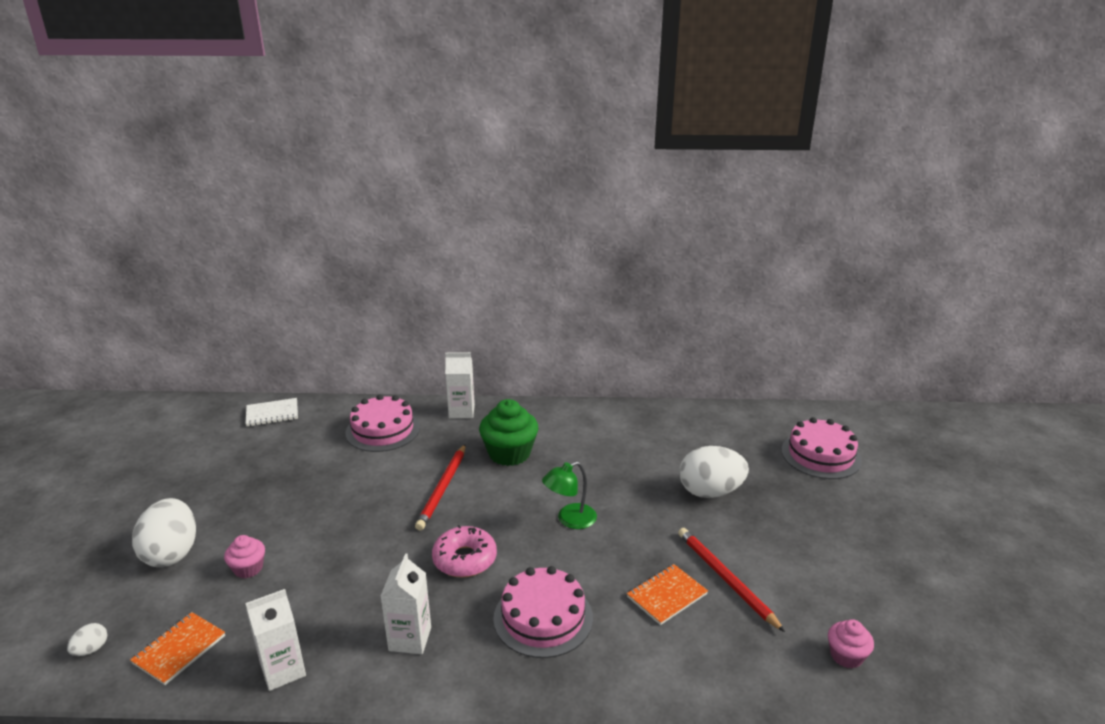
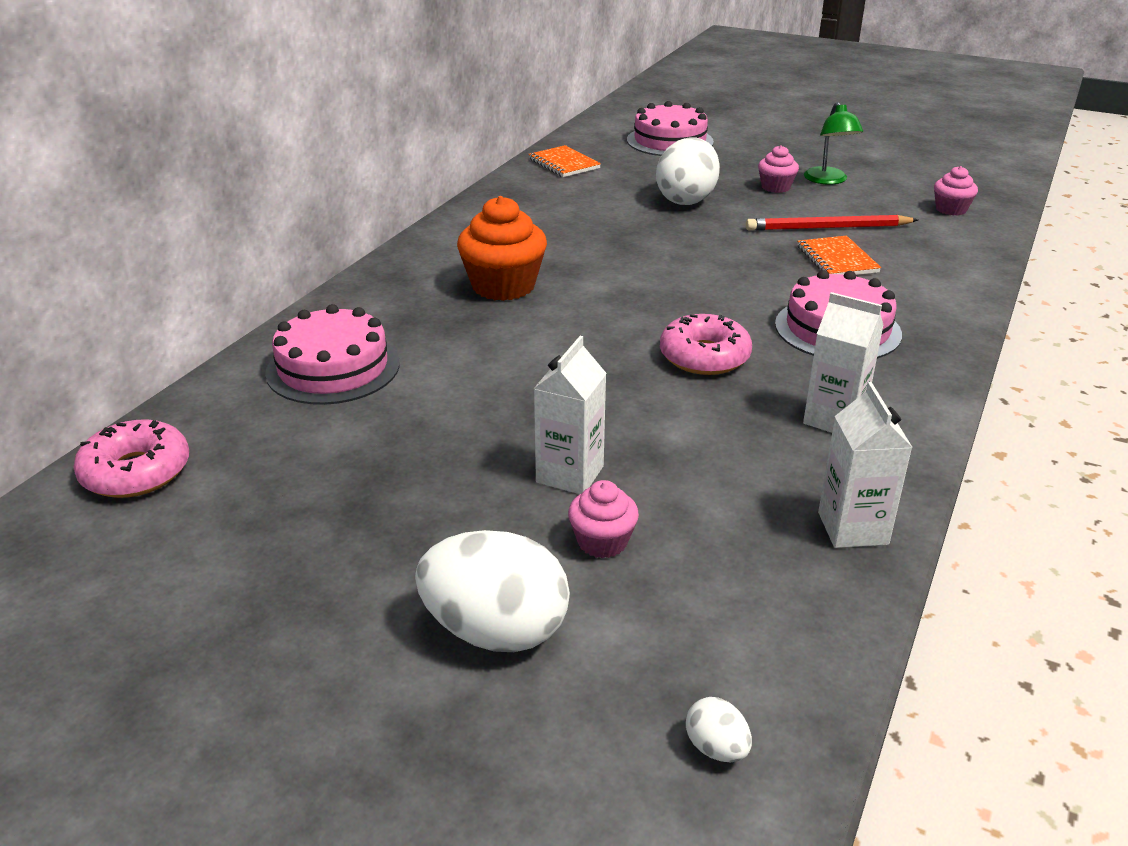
camera: 65 degrees left, 5 degrees up
(179, 649) = (765, 632): orange notebook -> orange notebook (564, 164)
(272, 414) = (136, 472): white notebook -> pink donut
(443, 488) = (539, 345): red pencil -> none
(461, 411) = (359, 298): white carton -> white carton (570, 474)
(509, 453) = (503, 286): green cupcake -> orange cupcake
(570, 520) = (676, 279): green lamp -> green lamp (828, 180)
(783, 532) = (775, 187): none -> pink cupcake

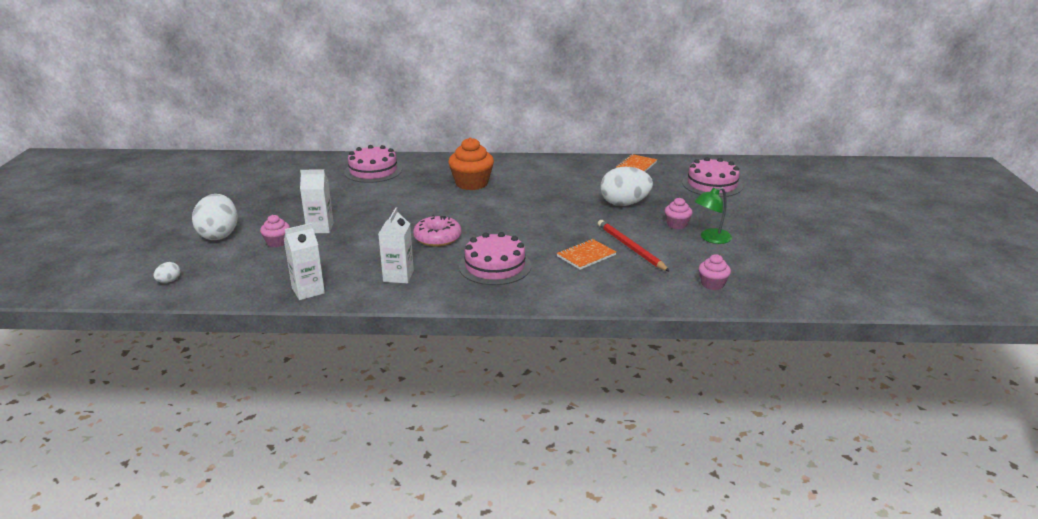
camera: 65 degrees right, 5 degrees down
(136, 472) = (286, 162): pink donut -> none

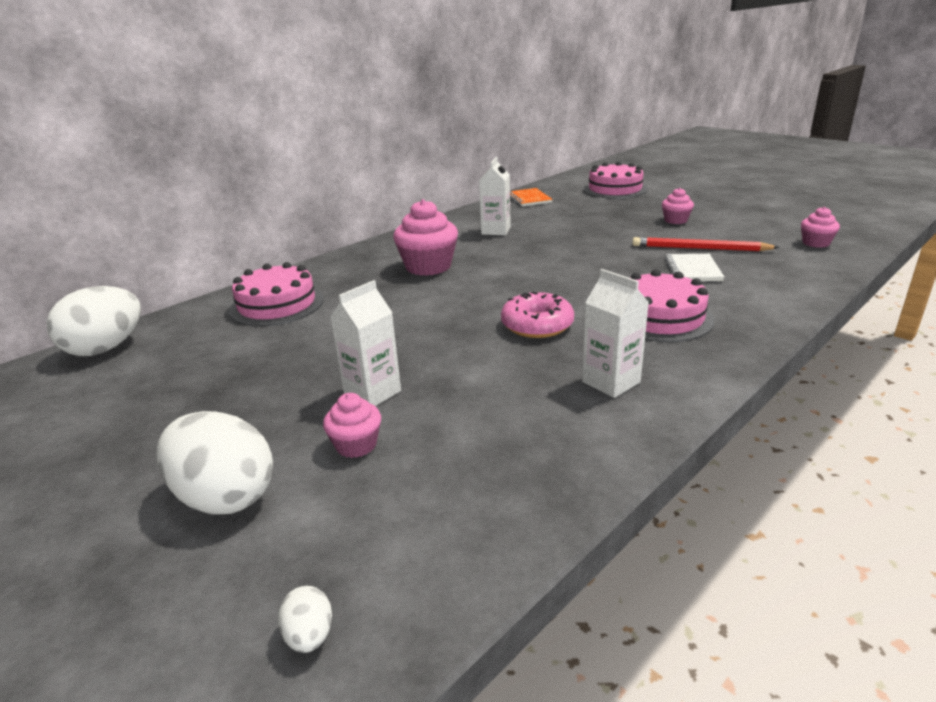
camera: 45 degrees left, 0 degrees up
(308, 291) = (567, 470): white carton -> white carton (496, 231)
(471, 183) = (428, 267): orange cupcake -> pink cupcake
(586, 256) = (693, 270): orange notebook -> white notebook
(624, 204) = (600, 224): white egg -> white egg (106, 348)
(711, 238) = (721, 218): green lamp -> none

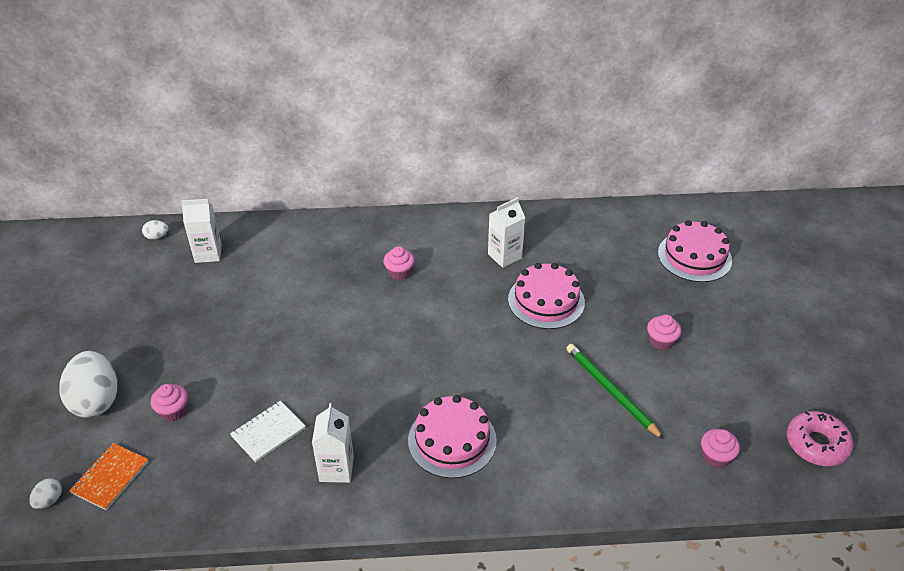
camera: 40 degrees right, 15 degrees up
(106, 348) = (157, 237): white egg -> white egg, size x0.43
(277, 305) = (271, 253): pink cake -> pink cake (546, 301)
(372, 393) = (223, 377): white carton -> white carton (208, 253)
(428, 267) = (399, 272): pink cupcake -> pink cupcake, size x0.55
(529, 199) = (598, 223): orange notebook -> orange notebook (110, 477)
(537, 325) = (373, 388): pink donut -> pink donut (816, 444)
(693, 270) = (559, 411): white notebook -> white notebook (268, 432)
(699, 248) = (611, 391): red pencil -> green pencil

